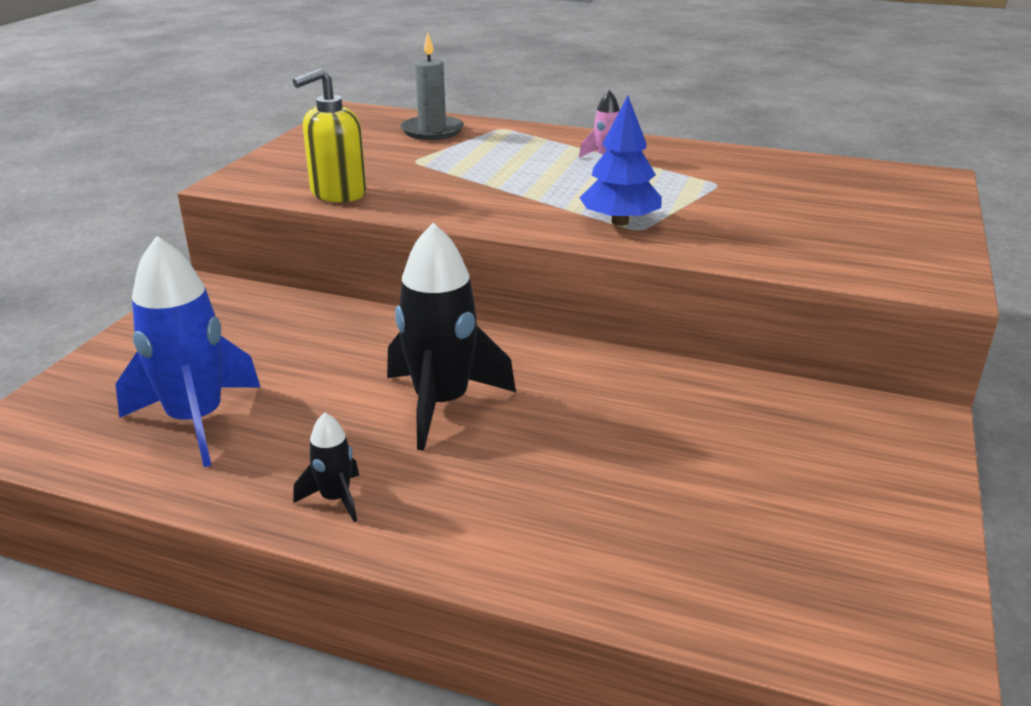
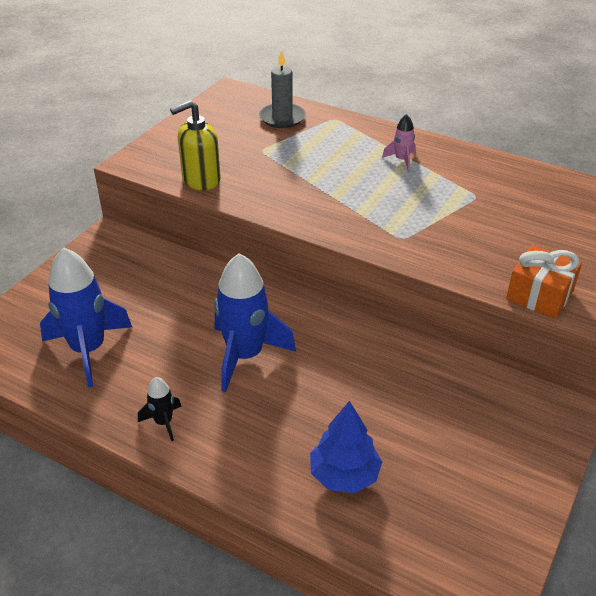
camera: 10 degrees right, 10 degrees up
(441, 404) = (245, 355): black rocket -> blue rocket
(620, 222) = (391, 229): blue tree -> blue tree (344, 475)
(850, 269) = (539, 295): none -> orange gift

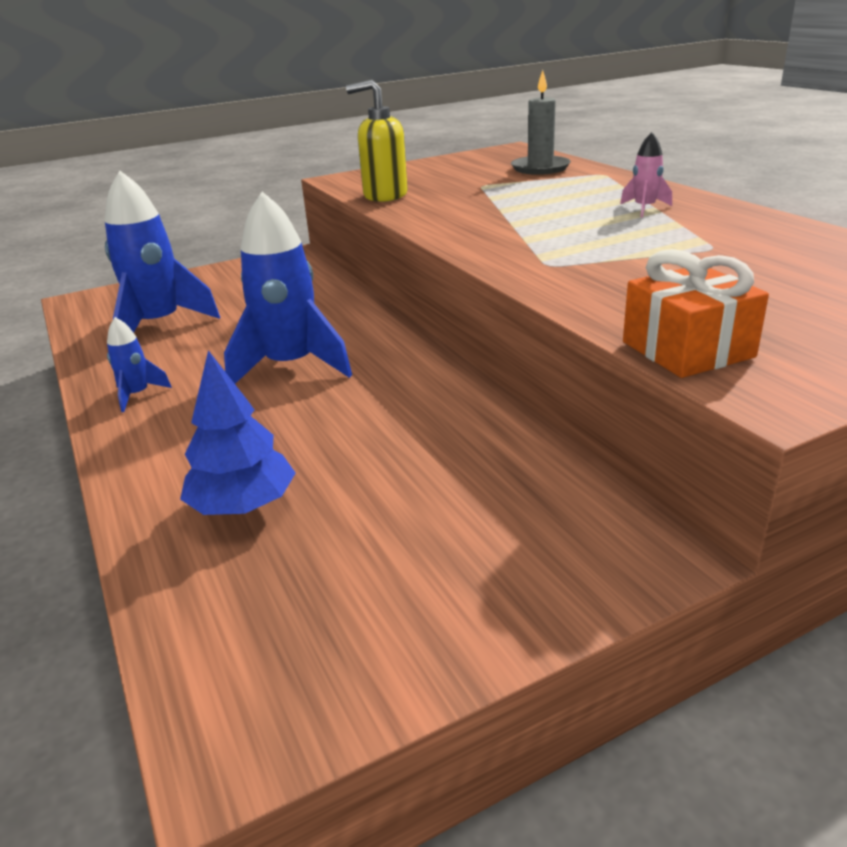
camera: 35 degrees right, 10 degrees down
(163, 422) = (137, 395): black rocket -> blue rocket

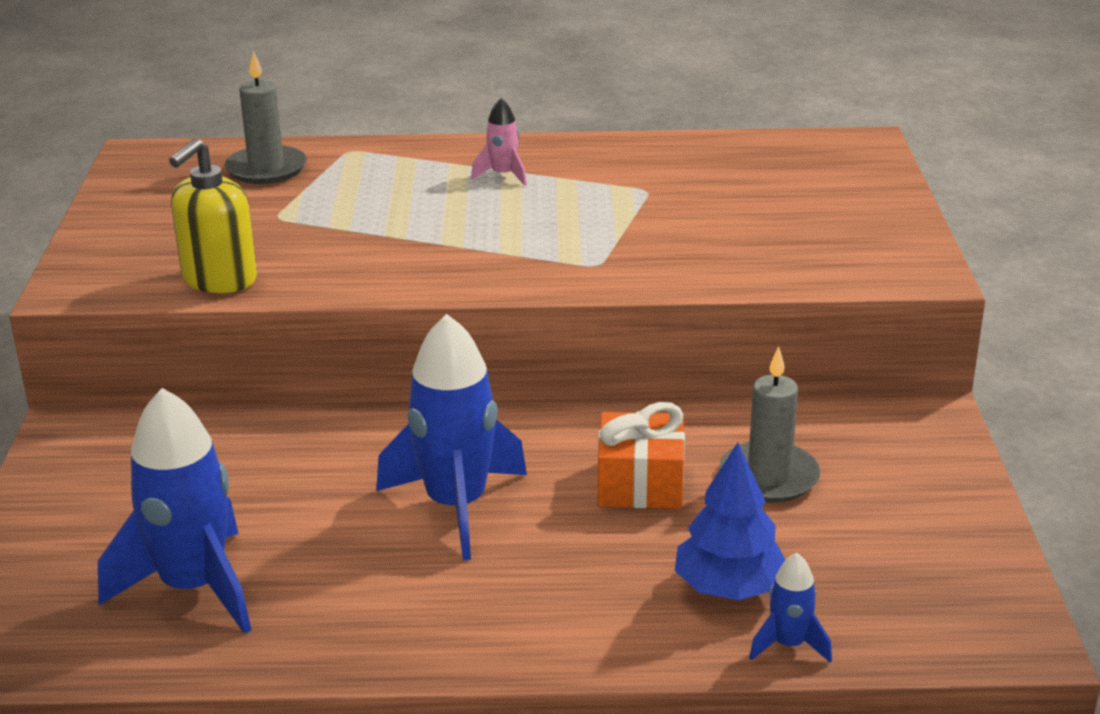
camera: 65 degrees left, 0 degrees up
(137, 395) = (413, 630): blue rocket -> blue rocket (789, 645)
(436, 480) = (769, 477): none -> grey candle
(687, 349) = (831, 274): orange gift -> orange gift (640, 484)

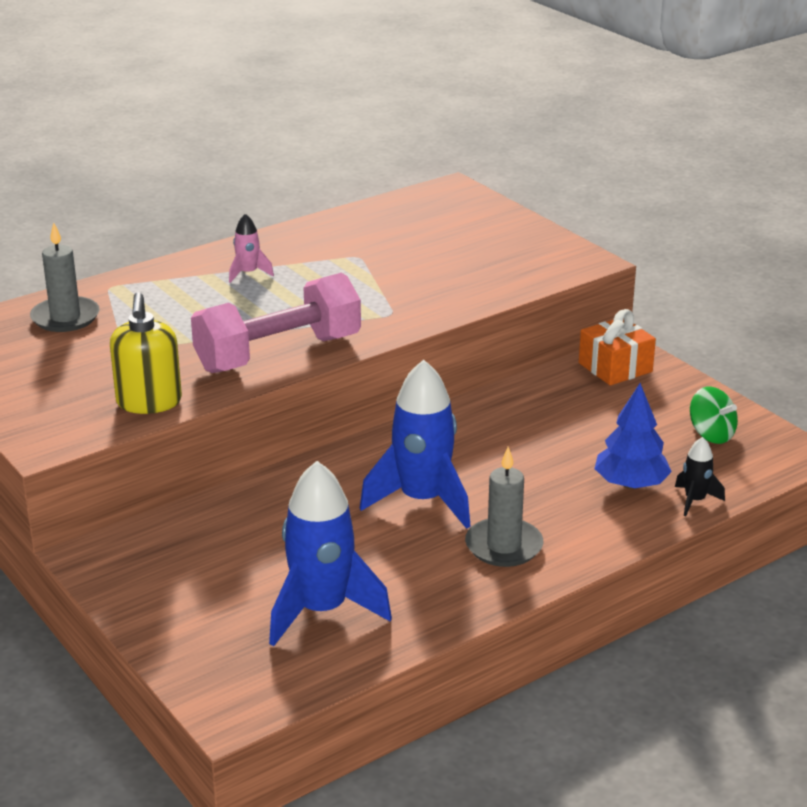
camera: 35 degrees left, 0 degrees up
(414, 271) = (278, 354): none -> pink dumbbell
(640, 484) = (514, 447): orange gift -> orange gift (615, 367)
(769, 477) = (580, 417): grey candle -> grey candle (504, 546)
(789, 645) = (695, 500): blue rocket -> black rocket
(919, 565) = (711, 434): none -> green spinning top

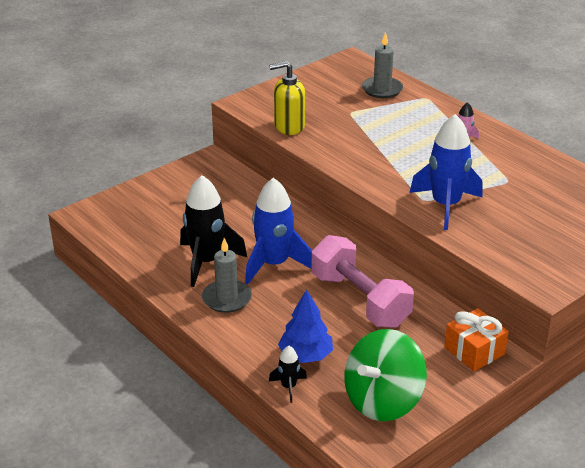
camera: 85 degrees right, 5 degrees up
(278, 354) = (355, 162): pink dumbbell -> pink dumbbell (360, 300)
(322, 610) = (162, 235): blue rocket -> blue rocket (445, 205)
(406, 564) = (206, 261): none -> black rocket
(711, 434) = (383, 400): green spinning top -> green spinning top, size x1.92

